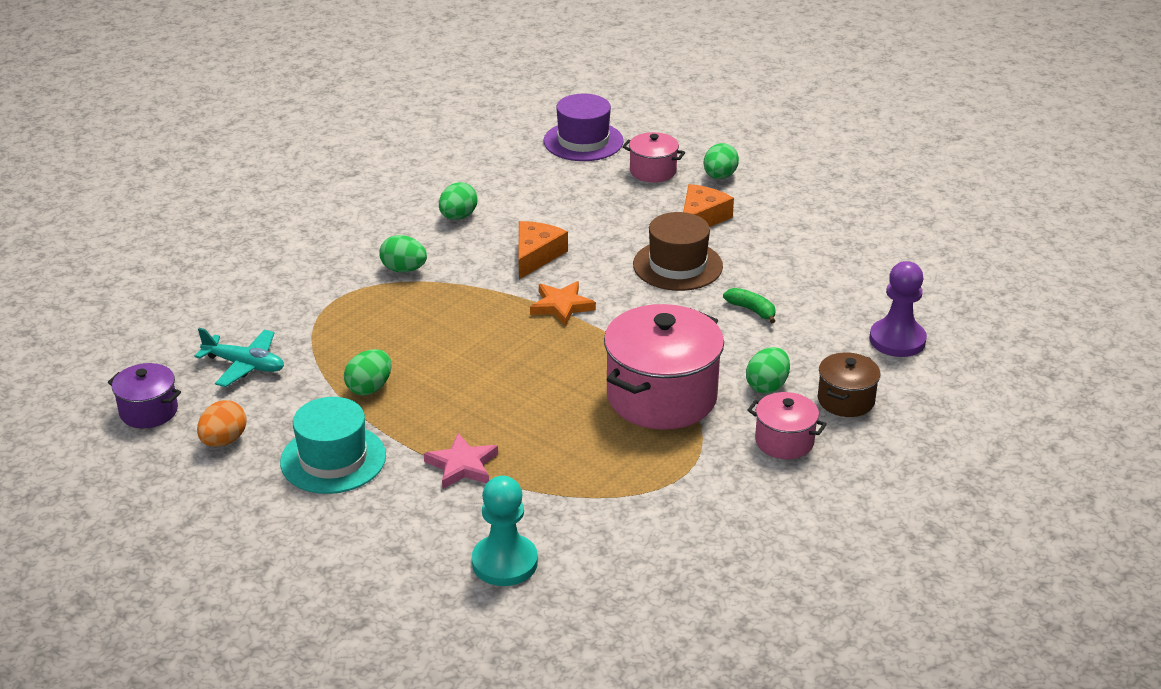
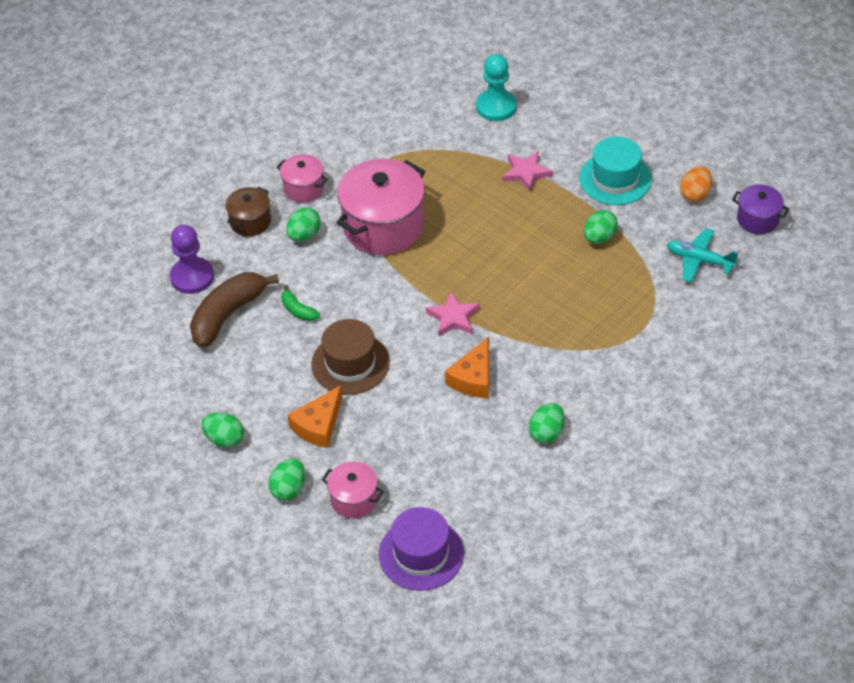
camera: 175 degrees left, 15 degrees up
(404, 269) = (589, 363): green egg -> green egg (224, 439)
(561, 306) = (453, 317): orange star -> pink star
(836, 305) = (228, 315): none -> brown banana

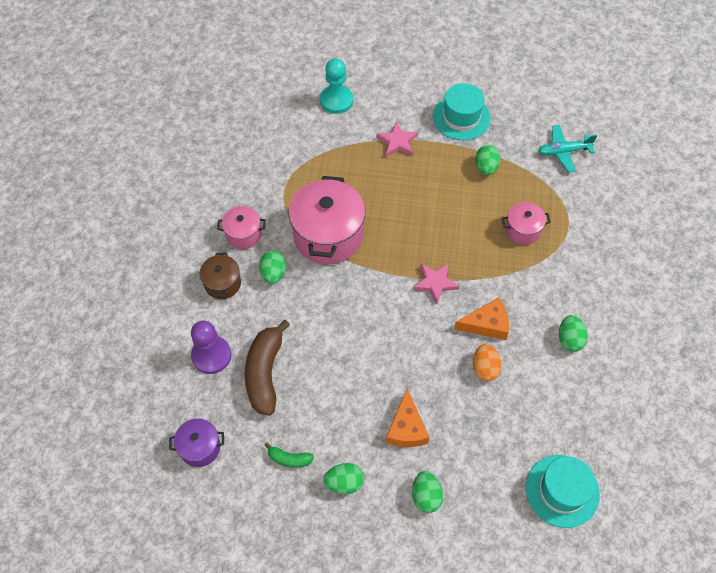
camera: 35 degrees left, 10 degrees up
(298, 310) = (317, 339): green banana -> green banana (289, 459)
(350, 363) = (390, 362): brown hat -> none
(354, 499) = (480, 475): pink pot -> pink pot (522, 230)
(421, 554) = (562, 491): purple hat -> turquoise hat
(473, 378) = (487, 324): orange cheese -> orange cheese turned 90 degrees counterclockwise
(695, 194) = (522, 103): orange egg -> orange egg (485, 368)
(757, 219) = (575, 103): purple pot -> purple pot (200, 447)

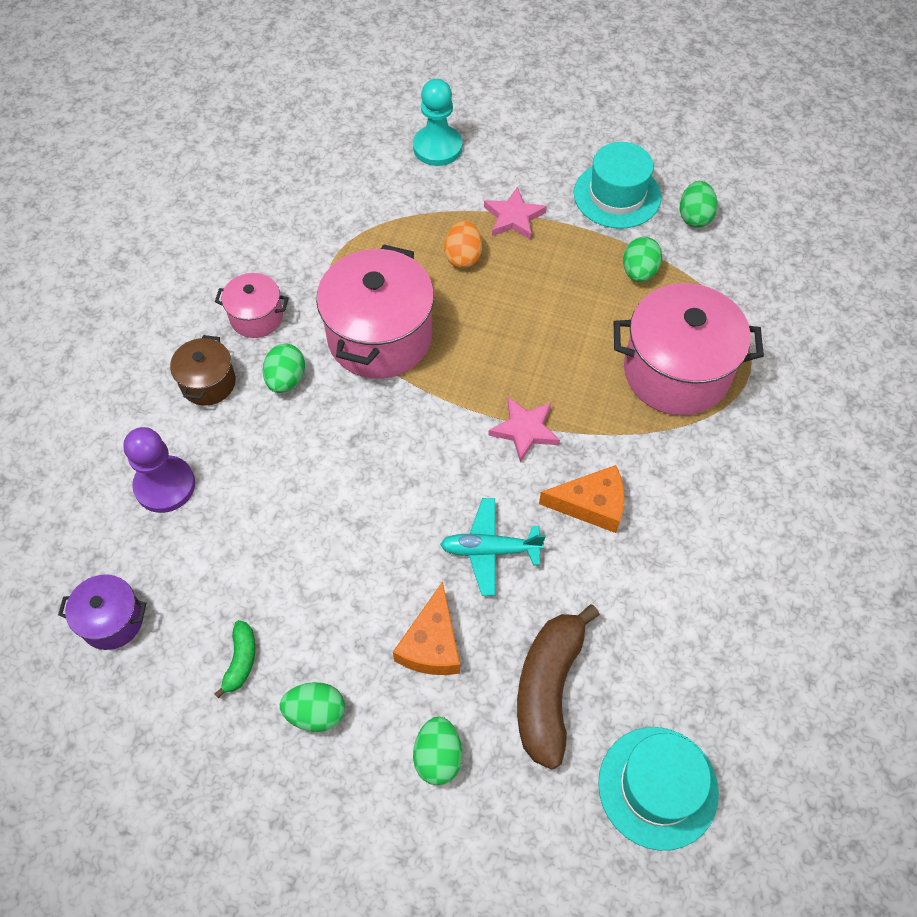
camera: 10 degrees right, 0 degrees up
(265, 373) = (237, 524): brown banana -> brown banana (548, 689)
(289, 459) = (241, 661): green banana -> green banana turned 105 degrees counterclockwise
(485, 368) = (574, 571): orange egg -> orange egg (463, 257)
(522, 230) = (676, 372): pink pot -> pink pot, size x1.94
(563, 151) = (763, 265): turquoise plane -> turquoise plane (490, 550)
(569, 339) = (717, 548): green egg -> green egg (694, 217)

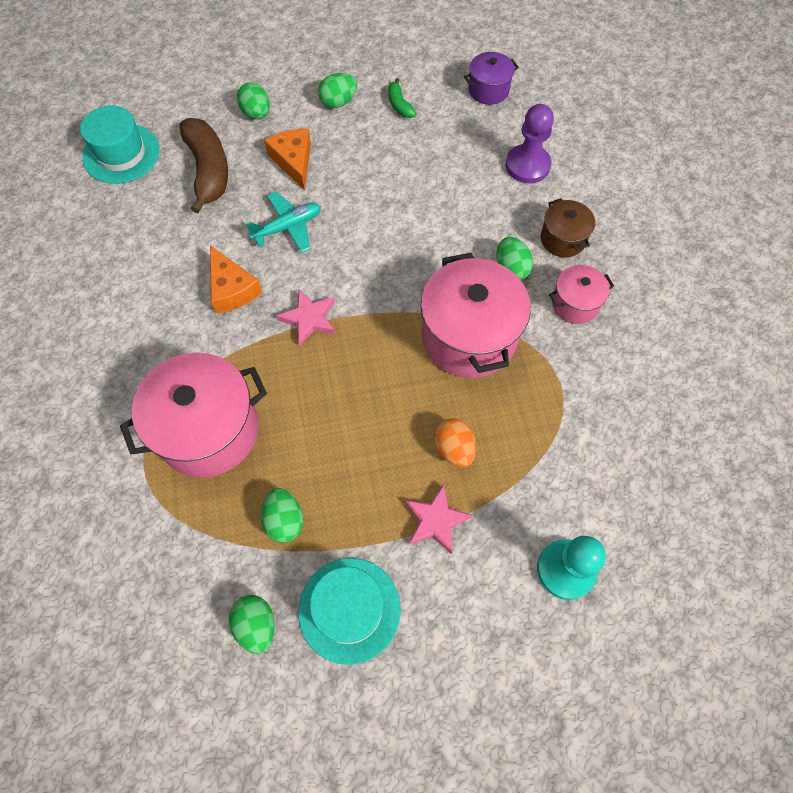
camera: 150 degrees right, 5 degrees up
(591, 504) = (232, 289): orange cheese -> orange cheese turned 90 degrees counterclockwise

